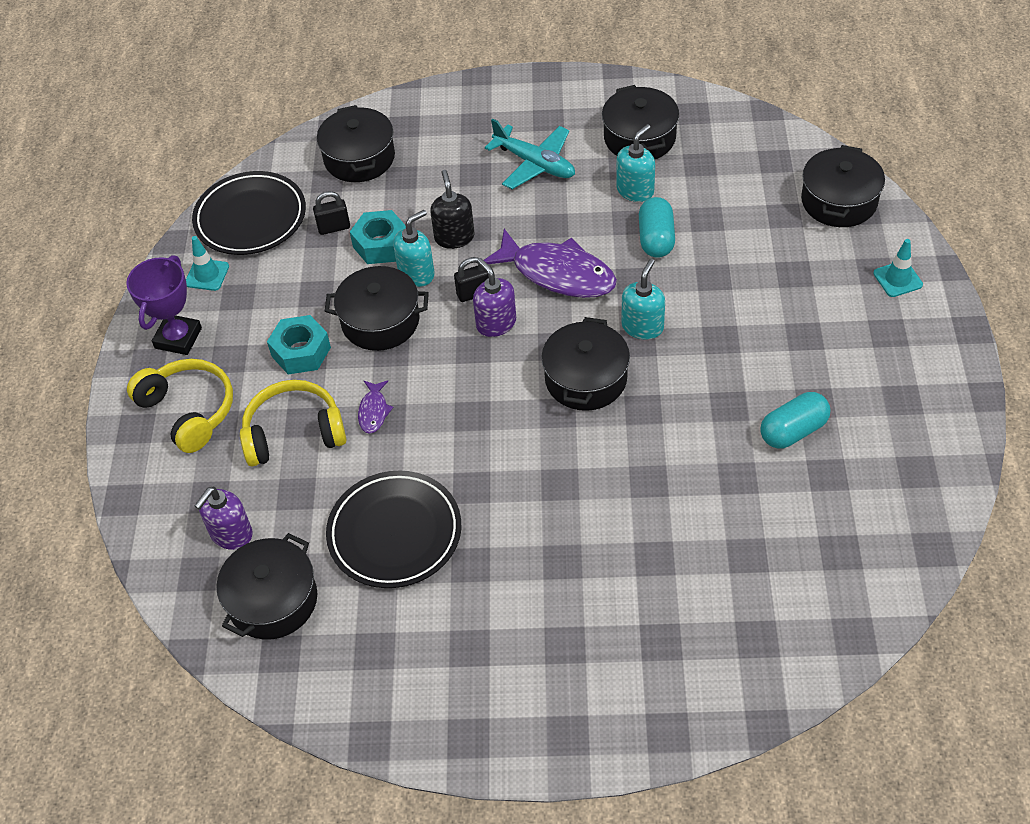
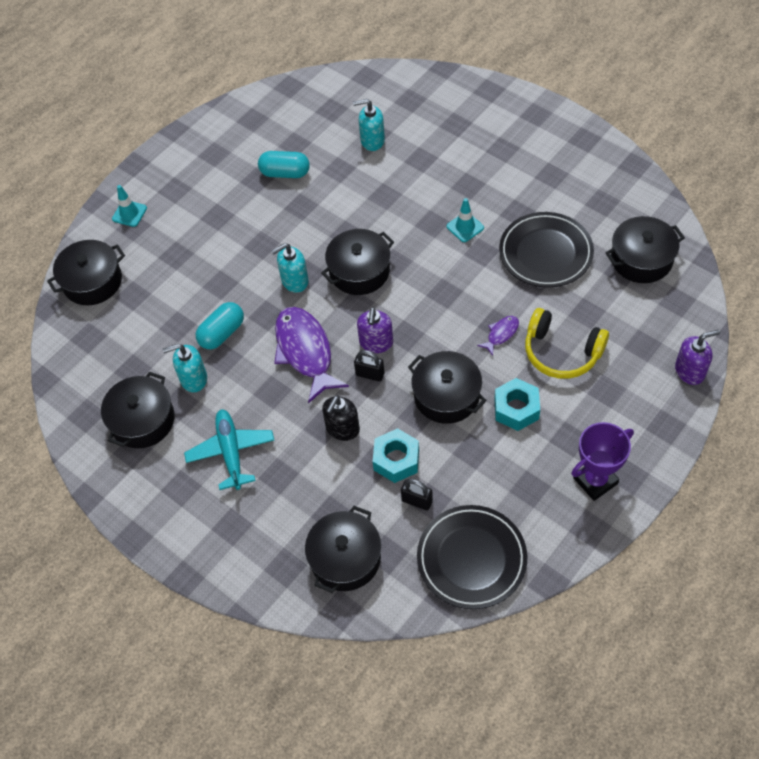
camera: 140 degrees left, 5 degrees up
(189, 410) = (621, 415): yellow headphones -> none
(207, 275) = (540, 525): turquoise traffic cone -> turquoise traffic cone (465, 227)
(231, 534) = (643, 312): purple soap dispenser -> purple soap dispenser (690, 371)
(416, 273) = (392, 417): turquoise soap dispenser -> turquoise soap dispenser (372, 141)

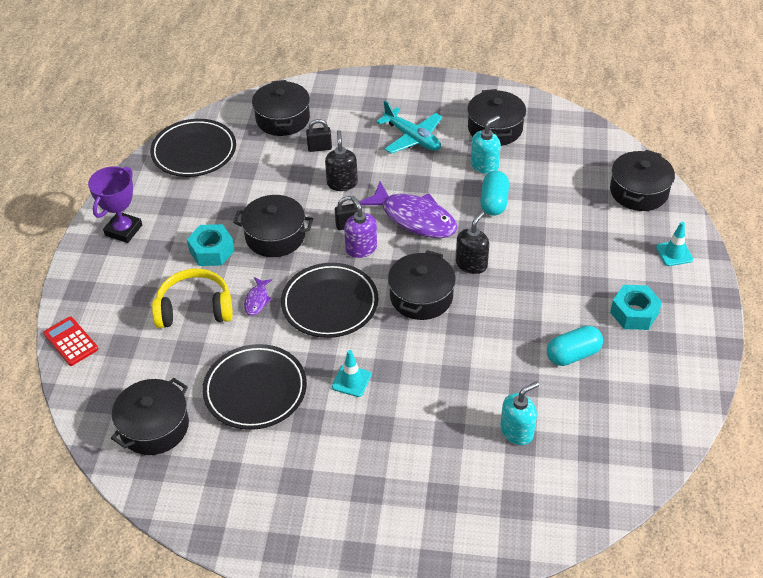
camera: 145 degrees right, 10 degrees down
(294, 281) = (471, 264): turquoise soap dispenser -> black soap dispenser
(396, 460) = (286, 182): turquoise nut -> turquoise nut (634, 313)
(417, 501) = (254, 166): black padlock -> black padlock (319, 148)
(440, 300) = (330, 304): none -> black plate
(690, 371) = (71, 341): purple soap dispenser -> red calculator

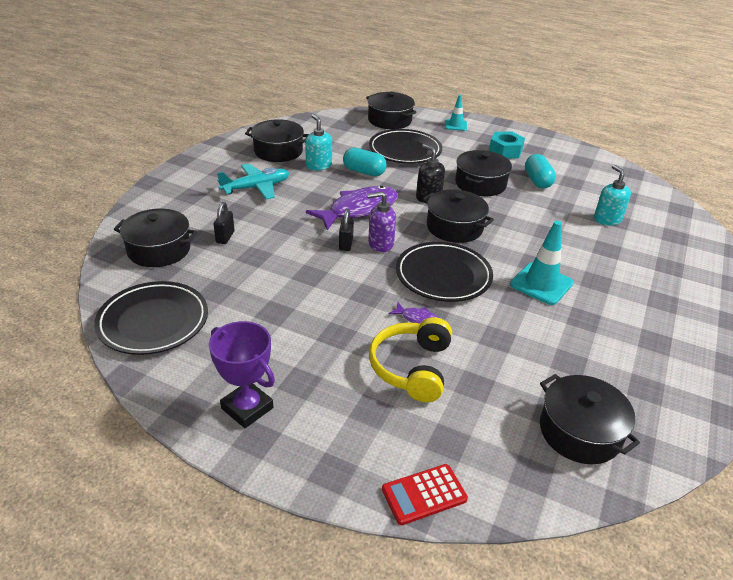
camera: 75 degrees left, 10 degrees down
(212, 251) = (329, 338): turquoise nut -> none
(255, 390) = (541, 344): black plate -> black plate (405, 151)
(275, 236) = (334, 290): black pot -> black pot (480, 184)
(342, 183) = (286, 235): black soap dispenser -> none
(351, 381) = (541, 284): turquoise traffic cone -> turquoise traffic cone, size x1.62

